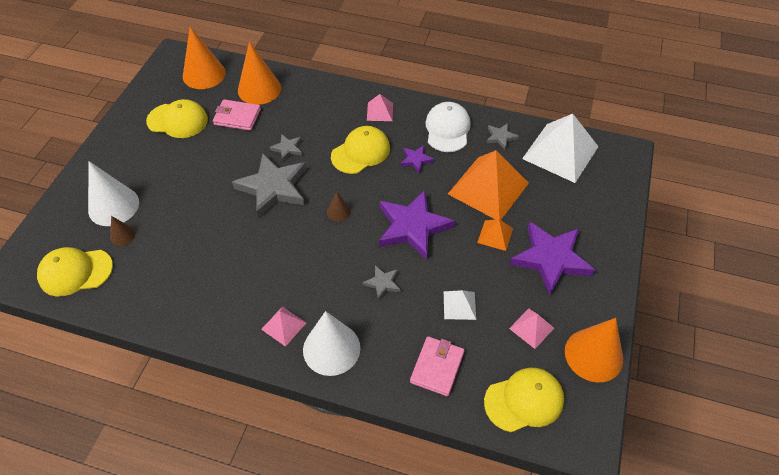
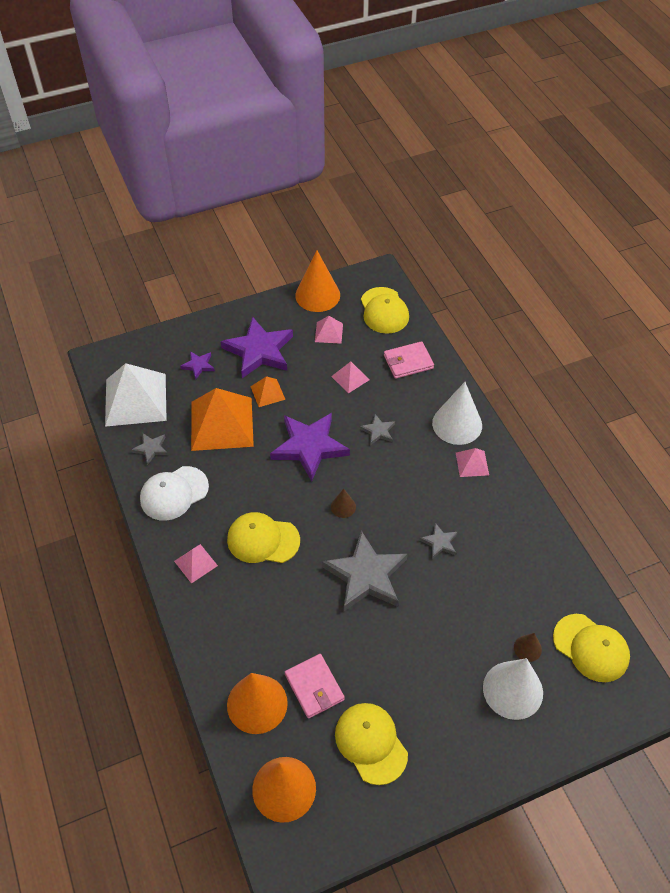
camera: 130 degrees left, 0 degrees up
(287, 148) = (312, 603): grey star -> grey star (439, 542)
(416, 160) = (234, 492): purple star -> purple star (198, 365)
(459, 305) = (350, 378): white pyramid -> pink pyramid
(524, 400) = (384, 310): yellow cap -> yellow cap turned 135 degrees counterclockwise

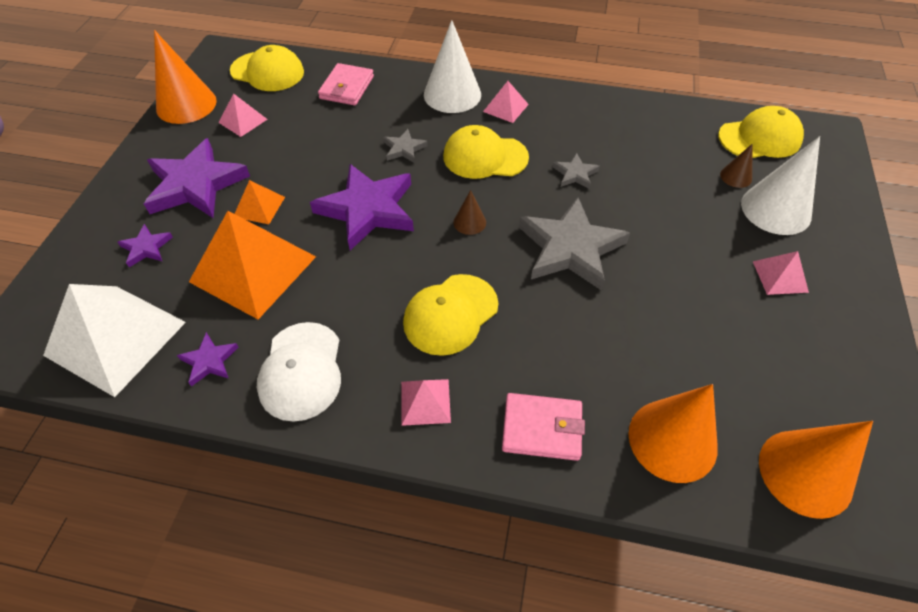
camera: 55 degrees left, 0 degrees up
(151, 449) = (209, 361): grey star -> purple star
(314, 687) = (682, 368): pink wallet -> pink wallet (542, 428)
(350, 378) = (317, 135): pink pyramid -> pink pyramid (780, 276)
(371, 743) = (782, 353): yellow cap -> yellow cap (485, 157)

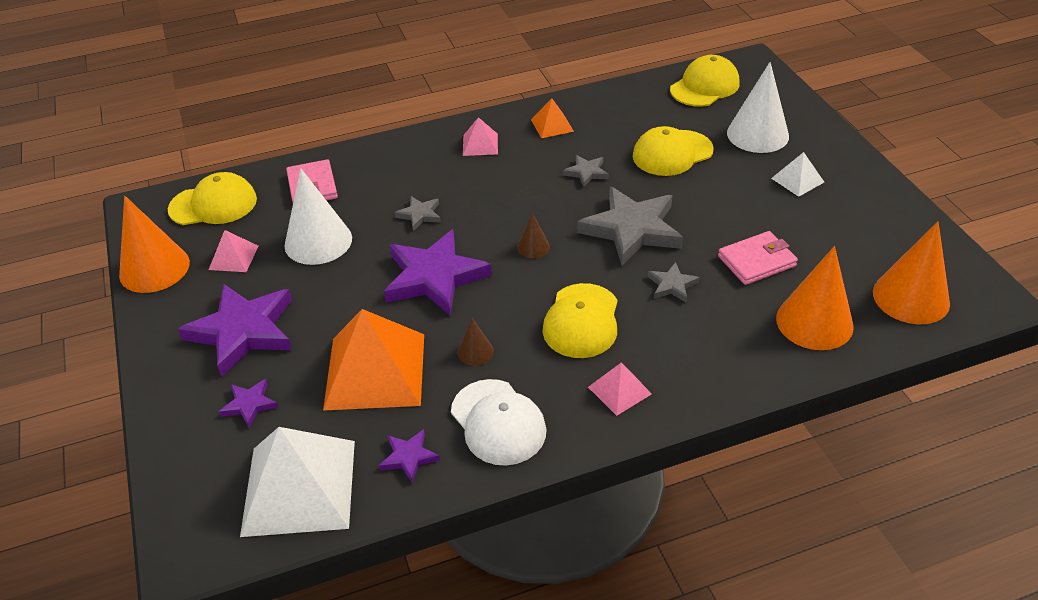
camera: 30 degrees left, 10 degrees down
(259, 207) = (328, 320): orange pyramid -> orange pyramid (552, 125)
(452, 94) = (421, 152): white cone -> white cone (318, 241)
(485, 157) = (499, 191): yellow cap -> yellow cap (672, 153)
(542, 428) = (721, 362): pink wallet -> pink wallet (756, 261)
(561, 323) = (672, 285): none -> grey star
(736, 176) = (710, 122): brown cone -> brown cone (475, 351)
(780, 276) = (797, 180): pink pyramid -> white pyramid

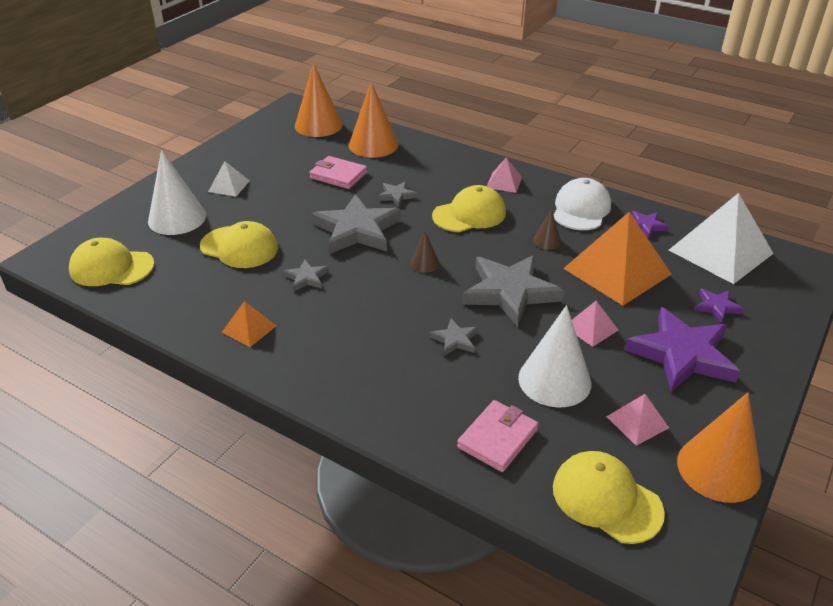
camera: 130 degrees left, 5 degrees down
(434, 277) = (510, 292): purple star -> grey star
(480, 144) = (320, 359): pink pyramid -> pink pyramid (590, 328)

